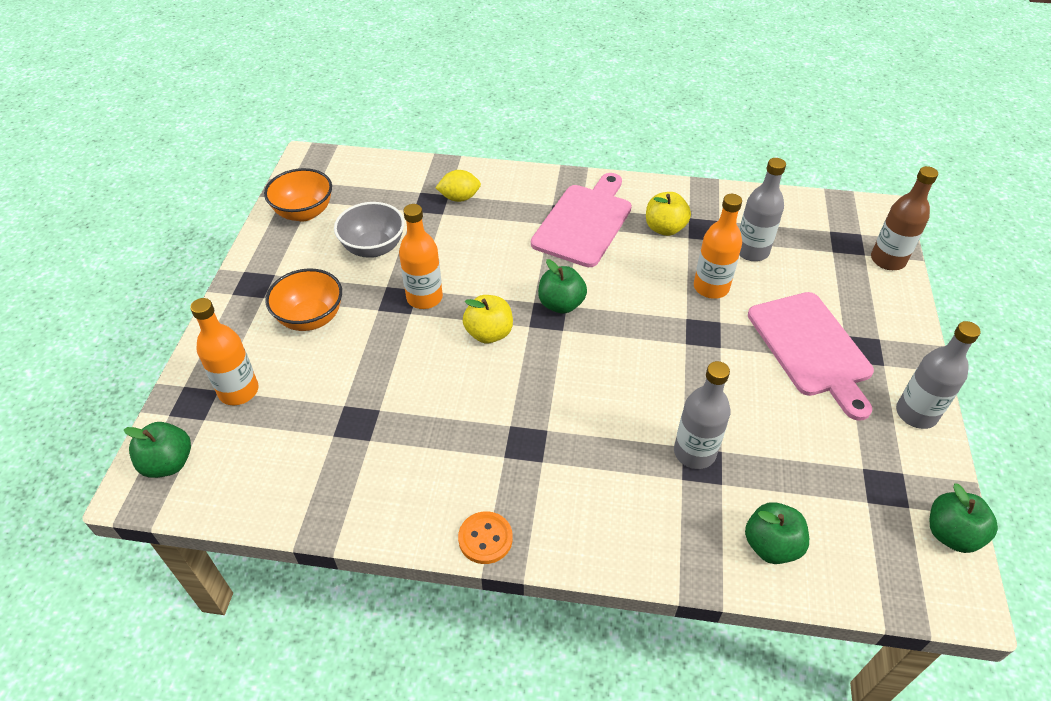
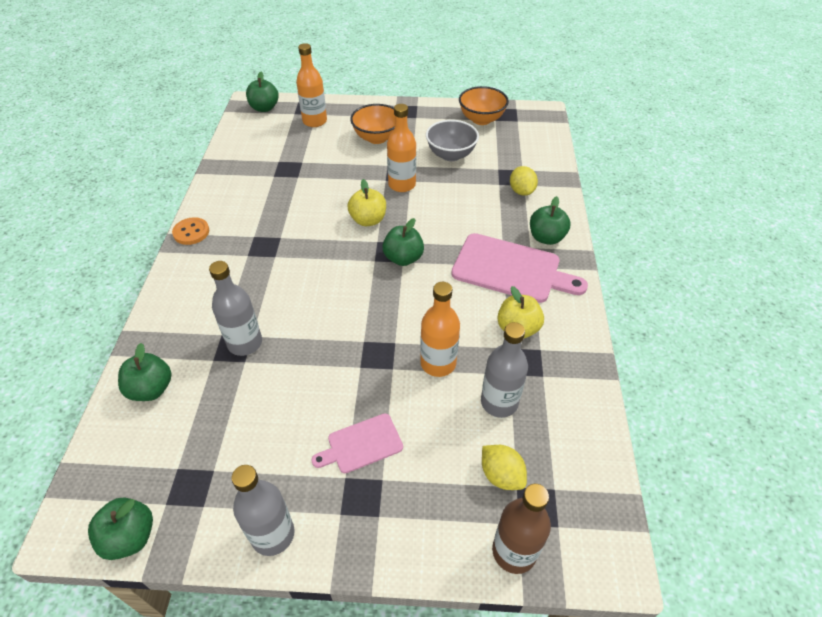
camera: 85 degrees right, 0 degrees up
(539, 191) = (546, 238): none -> green apple
(811, 348) = (361, 444): pink cutting board -> pink cutting board, size x0.54
(824, 259) = (501, 475): none -> yellow lemon

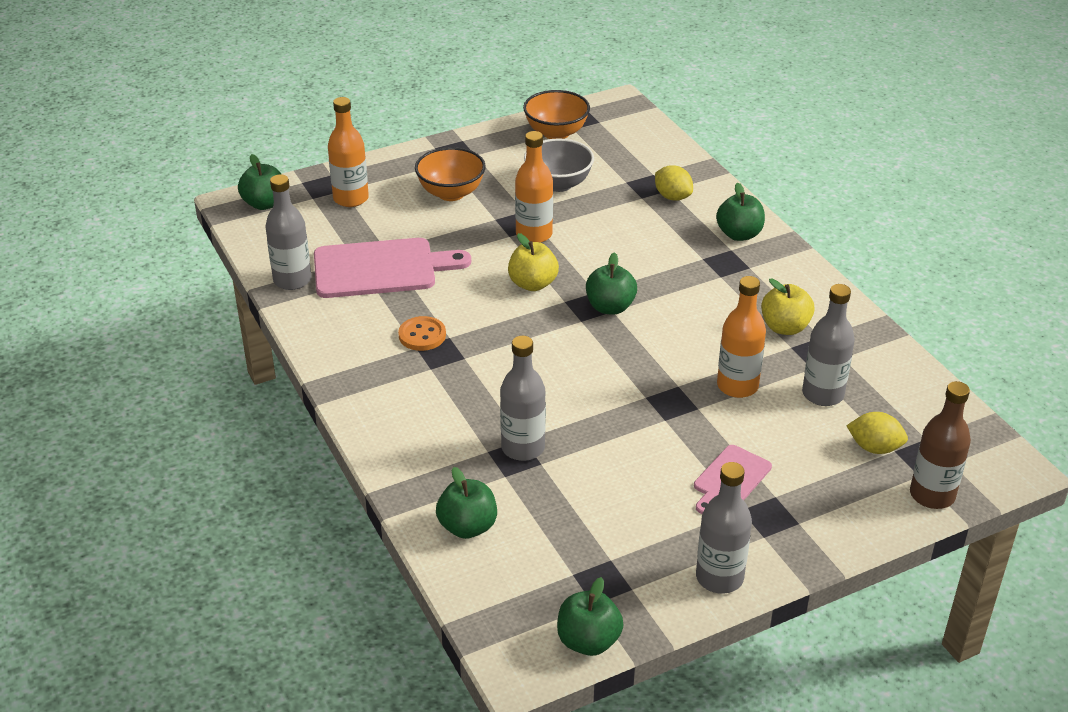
camera: 30 degrees left, 10 degrees down
(191, 232) = (334, 371): orange button -> orange button (422, 335)
(230, 162) = (292, 280): none -> grey bottle
(511, 269) = (731, 277): pink cutting board -> pink cutting board (381, 269)

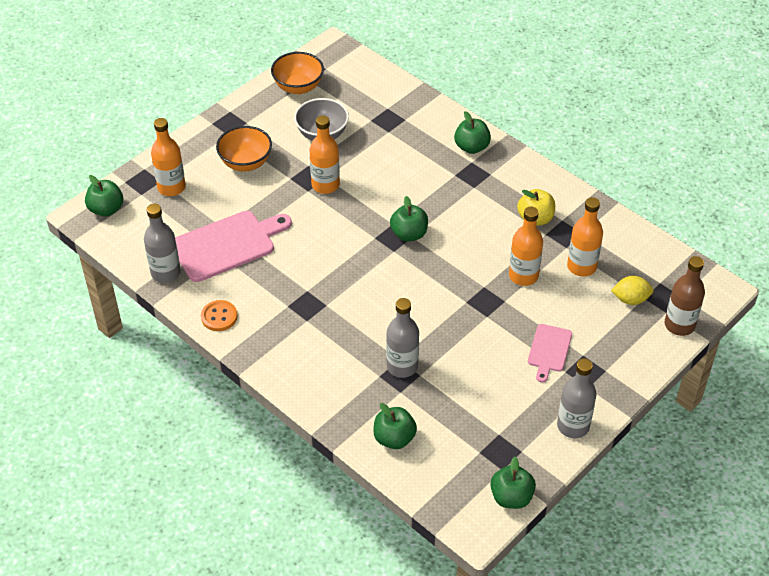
camera: 20 degrees left, 10 degrees up
(422, 335) = (287, 294): orange button -> orange button (219, 317)
(533, 284) = (345, 229): yellow apple -> none
(672, 197) = (410, 125): yellow lemon -> none
(823, 394) = (581, 266): grey bottle -> orange bottle

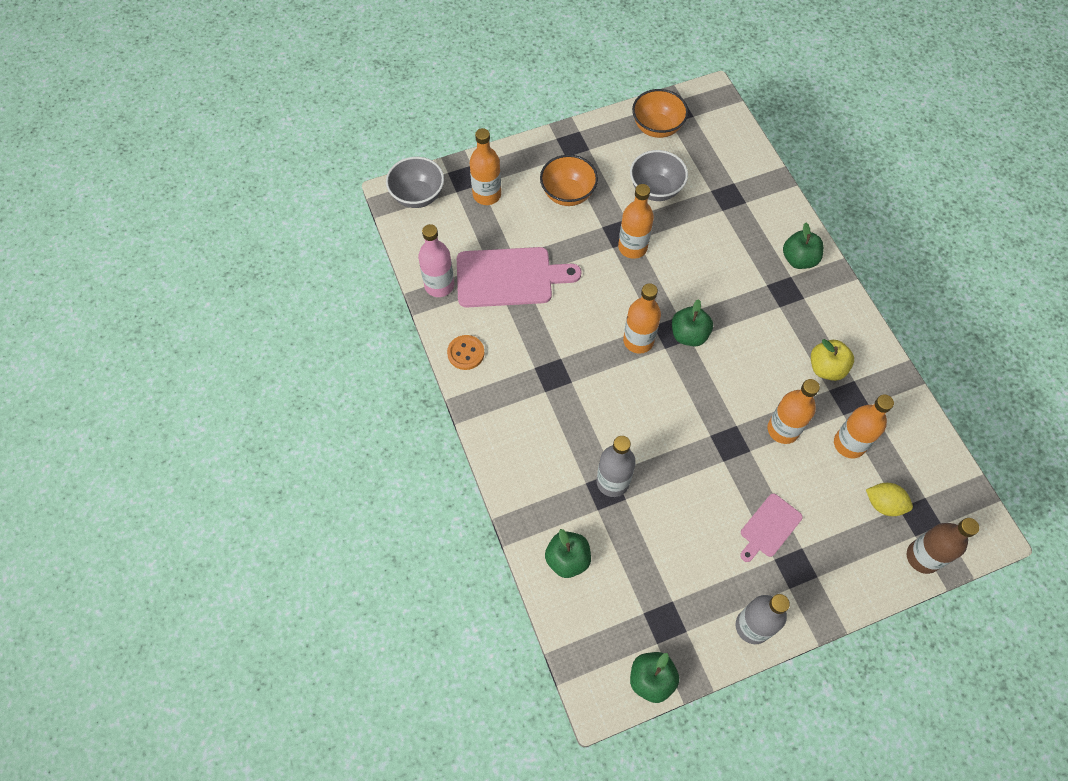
camera: 25 degrees right, 15 degrees up
(106, 209) = (418, 196): green apple -> grey bowl
(165, 273) = (439, 285): grey bottle -> pink bottle
(368, 253) = (638, 341): none -> orange bottle

